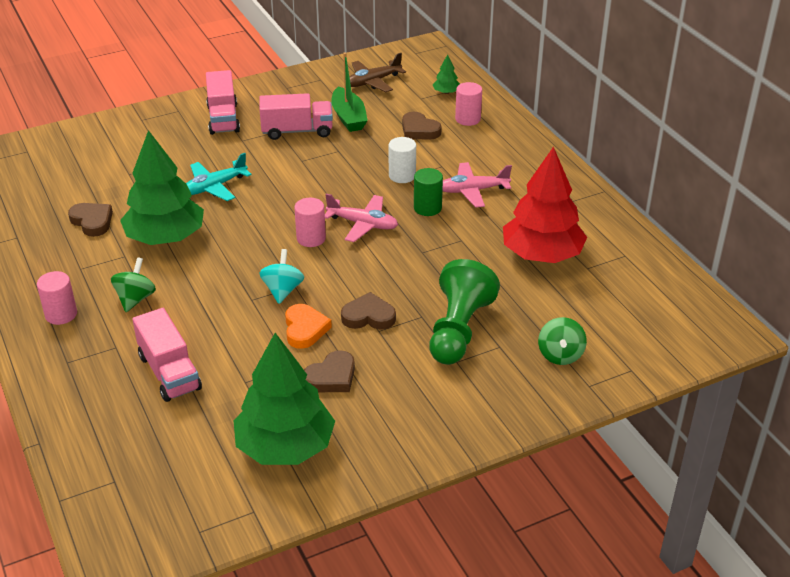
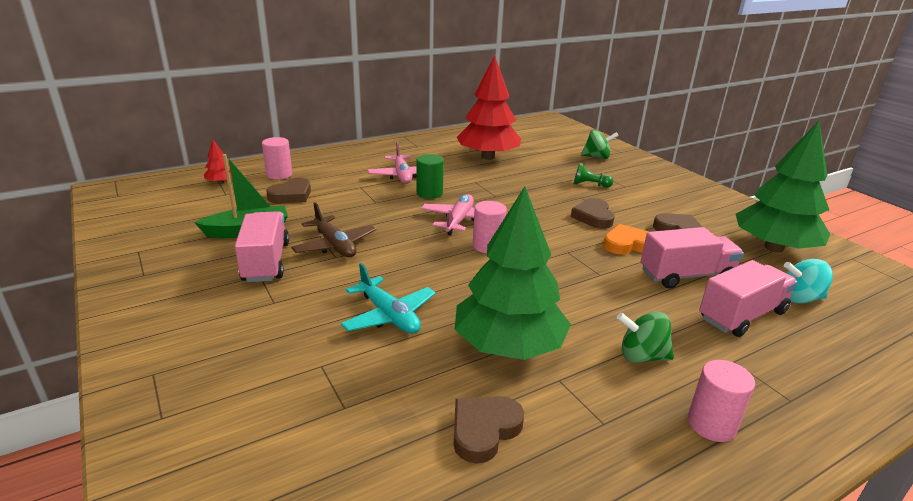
camera: 95 degrees left, 10 degrees down
(223, 118) = (205, 323): pink truck -> pink truck (686, 276)
(282, 290) = (577, 258): turquoise spinning top -> turquoise spinning top (799, 298)
(373, 82) = (170, 218): brown plane -> brown plane (334, 245)
(402, 176) = (375, 203): white cylinder -> none
(446, 92) = (220, 182): green tree -> red tree
(458, 330) = (590, 185): green pawn -> green pawn, size x0.45

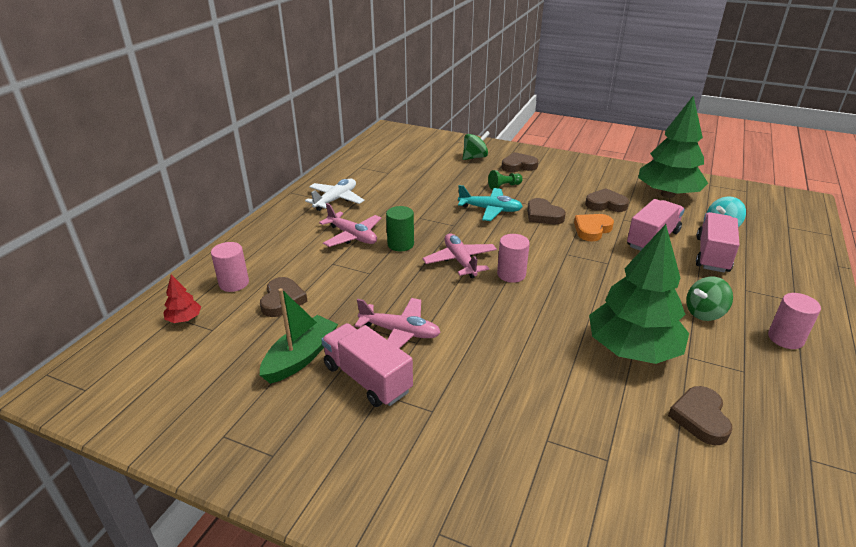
camera: 35 degrees left, 5 degrees up
(334, 245) = (400, 332): brown plane -> pink plane
(389, 315) = (531, 371): turquoise plane -> turquoise plane (490, 210)
(428, 150) = (336, 200): none -> white plane
(488, 157) = (395, 188): red tree -> none
(631, 175) = (518, 166): none -> brown heart

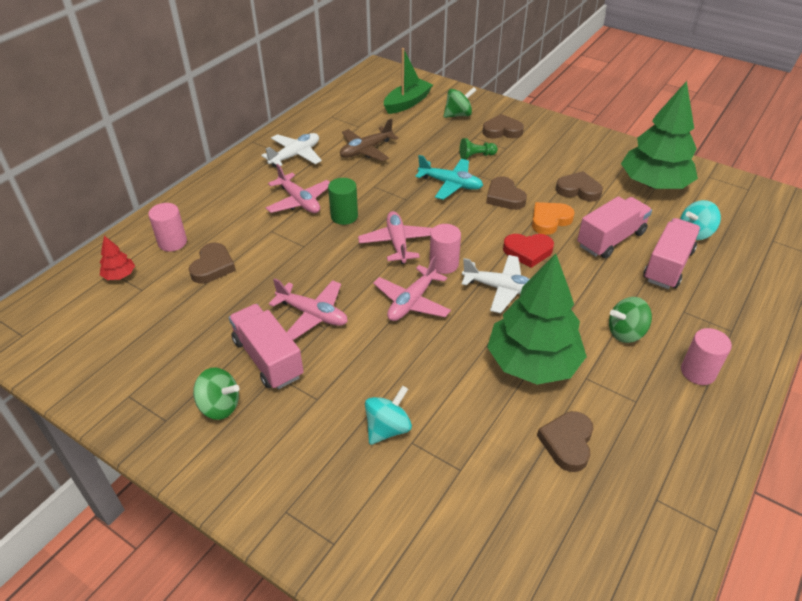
camera: 10 degrees right, 10 degrees up
(301, 357) = (214, 328): green boat -> green boat (407, 103)
(329, 432) = (220, 406): none -> green spinning top
(401, 190) = (366, 150): none -> brown plane
(494, 309) = (412, 302): none -> pink plane
(517, 429) = (388, 428): none -> turquoise spinning top
(574, 289) = (502, 289): none -> white plane
(584, 256) = (528, 251): none -> red heart

